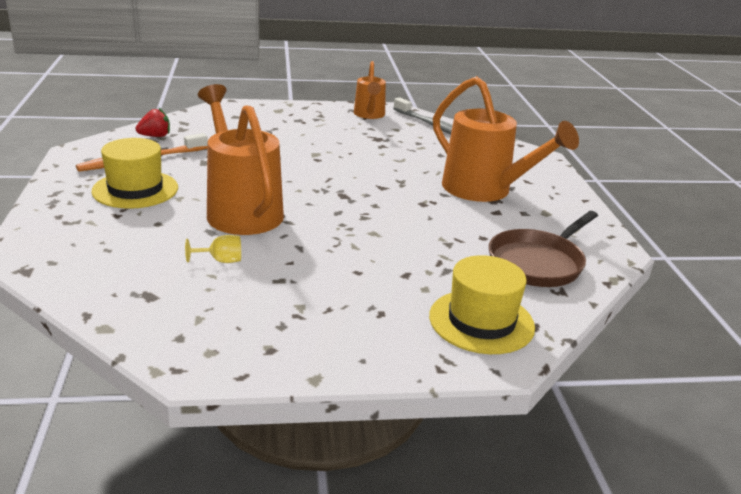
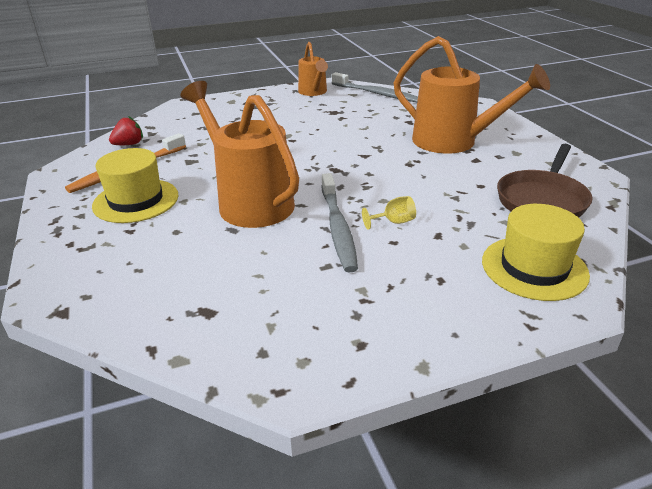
camera: 10 degrees left, 5 degrees up
(221, 260) = (258, 257): yellow goblet -> yellow goblet (393, 222)
(311, 249) = (338, 227): none -> grey toothbrush

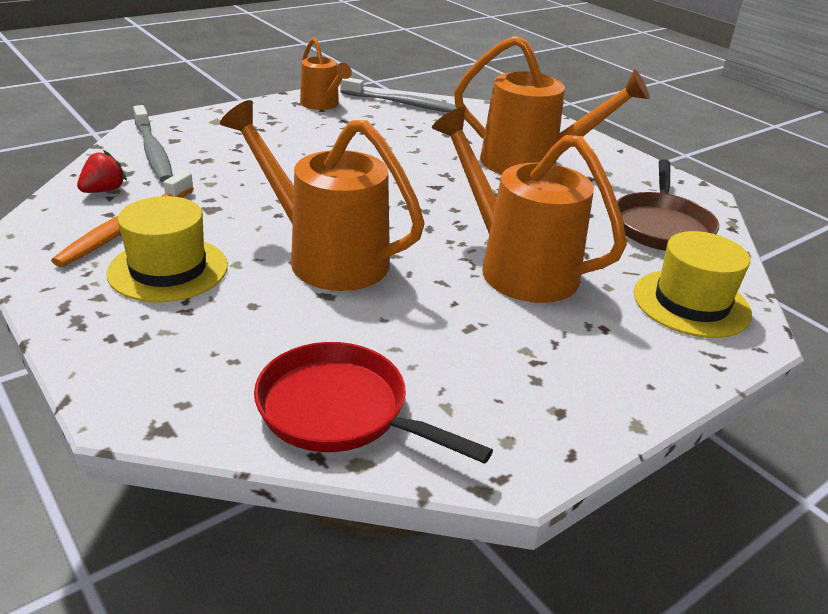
camera: 20 degrees left, 0 degrees up
(189, 317) = (341, 411): none -> red pan
(338, 227) = (456, 280): grey toothbrush -> grey toothbrush (153, 151)
(393, 222) = (517, 267): yellow goblet -> orange watering can

